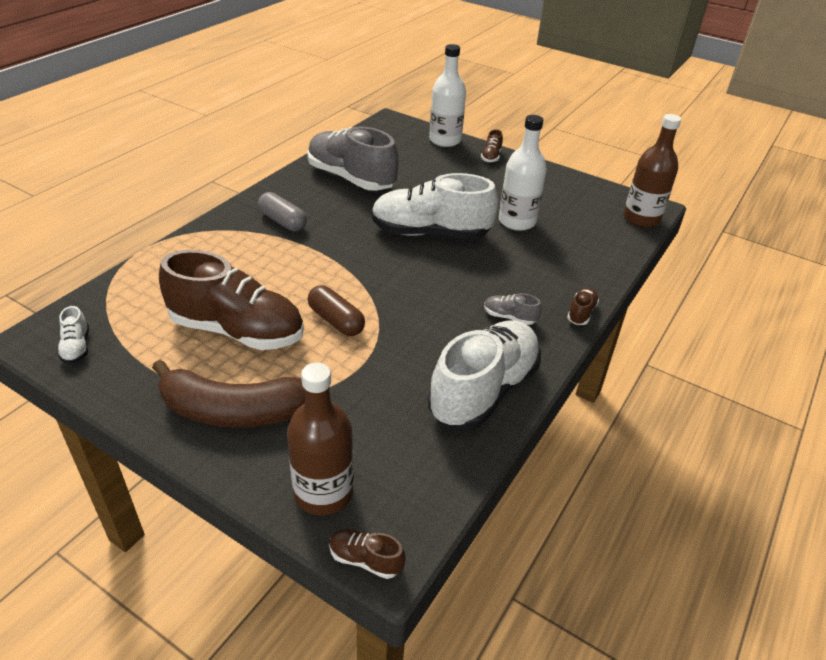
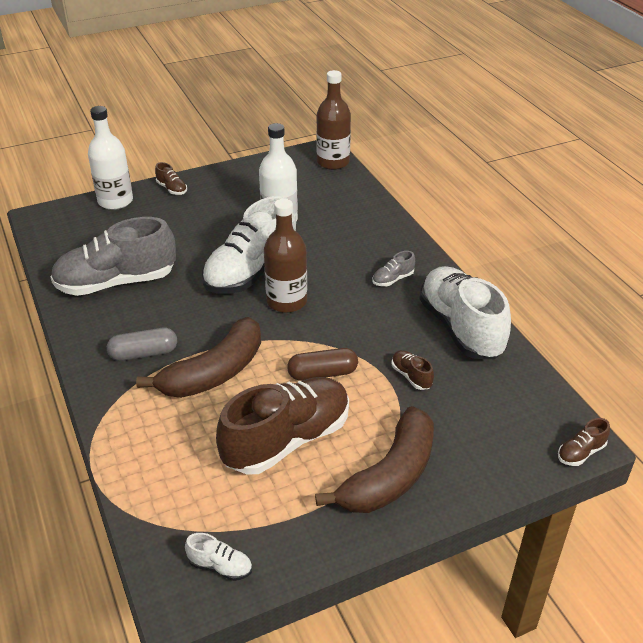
camera: 55 degrees left, 0 degrees up
(289, 262) = (215, 372): none -> brown banana
(323, 492) = (509, 452): brown bottle -> brown bottle (286, 301)
(581, 313) = (415, 244): brown shoe -> brown shoe (411, 376)

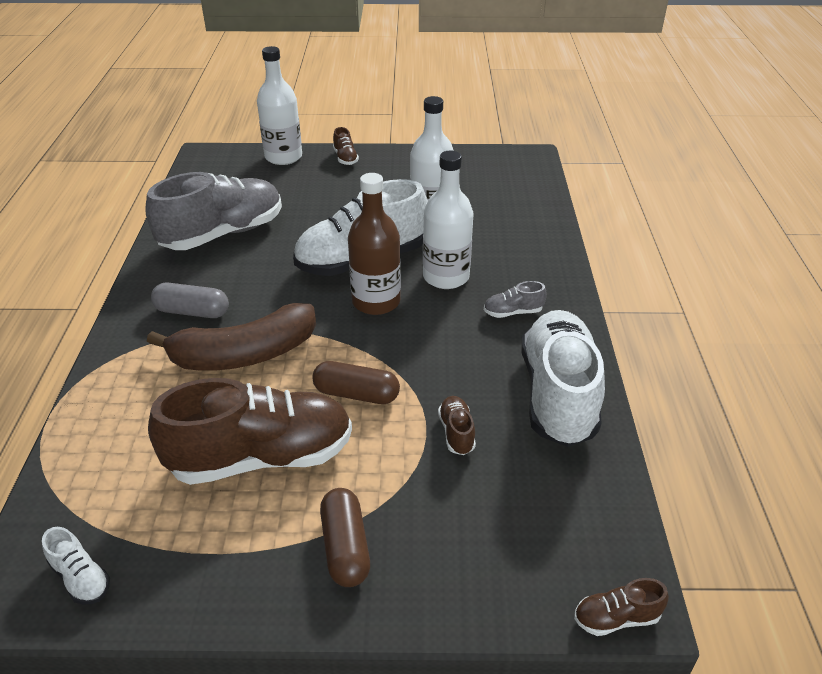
camera: 25 degrees right, 0 degrees up
(116, 282) = (223, 234): grey shoe -> grey shoe turned 135 degrees clockwise
(326, 267) = (446, 277): none -> white bottle
(333, 162) = (532, 170): brown bottle -> none
(390, 475) = (345, 547): brown banana -> brown capsule

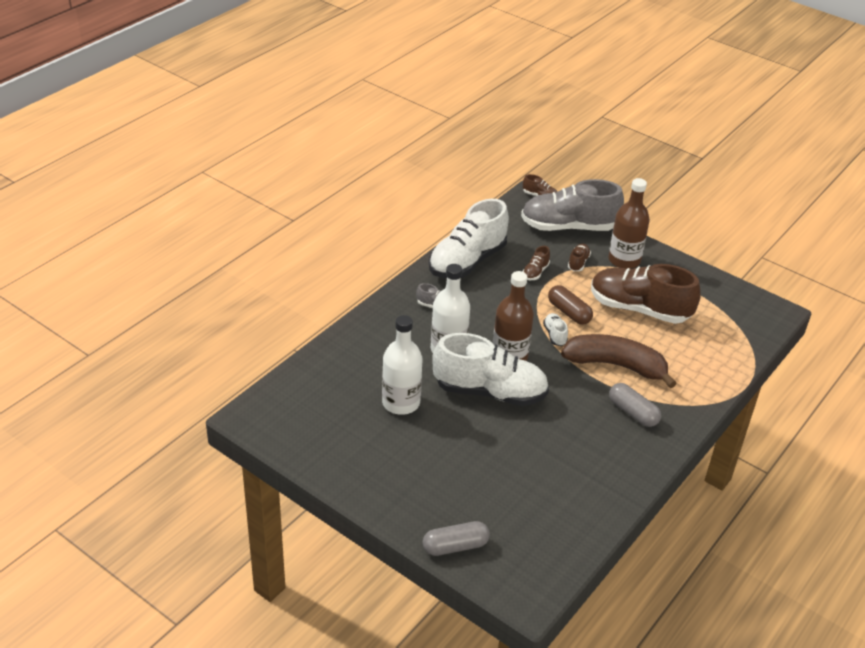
camera: 145 degrees left, 0 degrees up
(81, 578) = (744, 304): white shoe -> white shoe (555, 335)
(223, 234) = (572, 473): grey shoe -> grey shoe (568, 227)
(283, 157) = (455, 546): white bottle -> grey capsule
(345, 158) = (401, 509): brown shoe -> brown shoe (578, 263)
(345, 547) = (624, 260): brown capsule -> brown bottle

